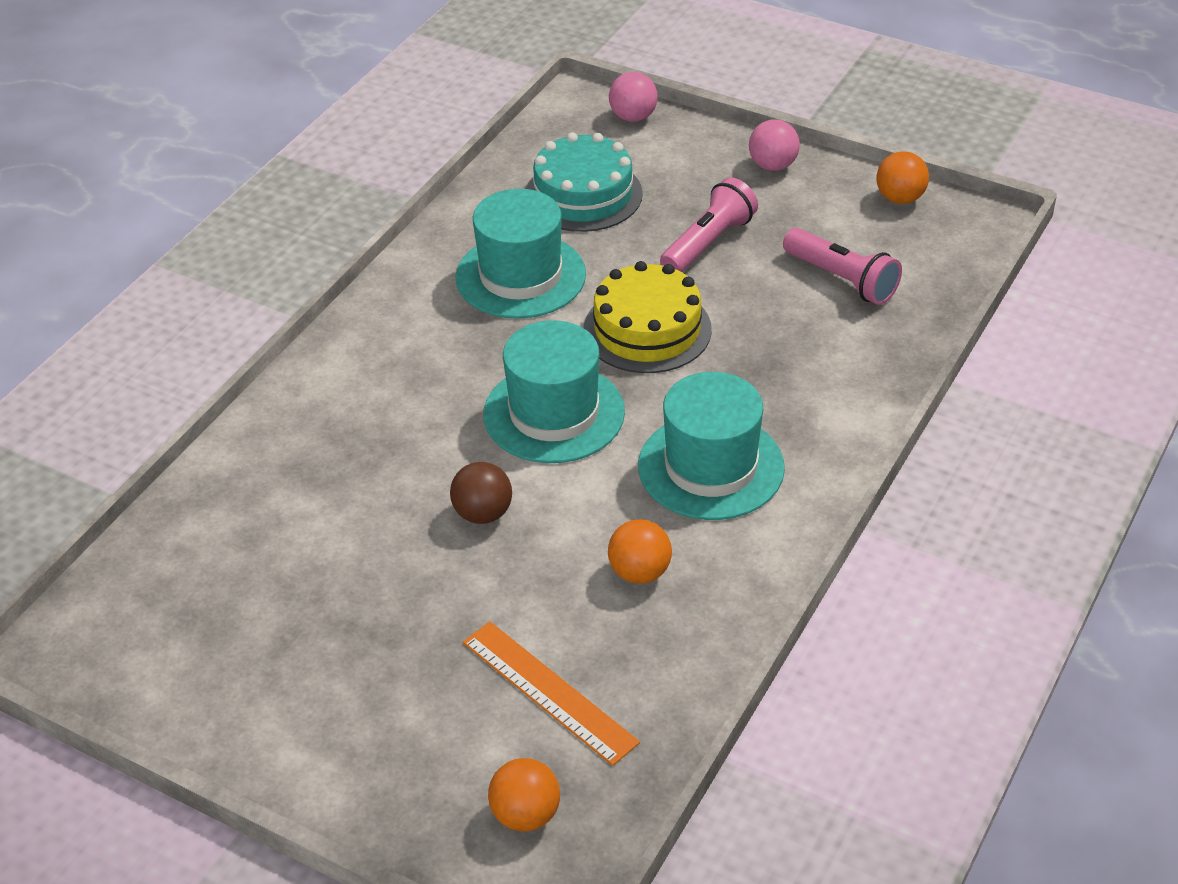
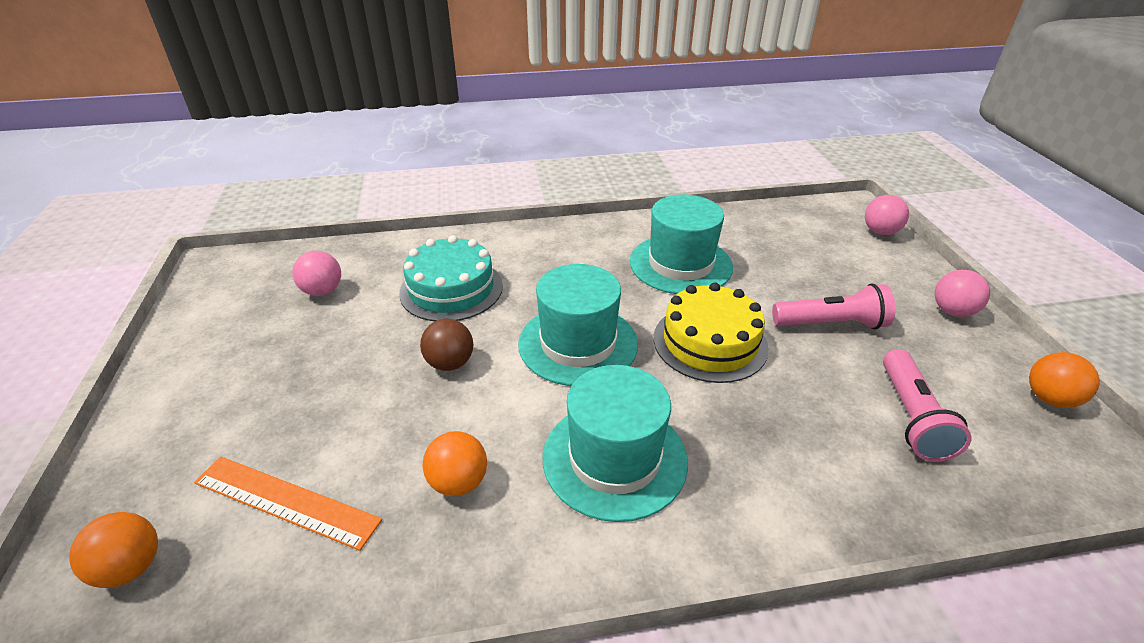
camera: 50 degrees right, 5 degrees down
(239, 565) = (322, 291): none -> pink ball
(549, 692) = (286, 501): orange ruler -> orange ruler turned 75 degrees counterclockwise
(583, 195) = (784, 250): turquoise cake -> turquoise cake (451, 289)

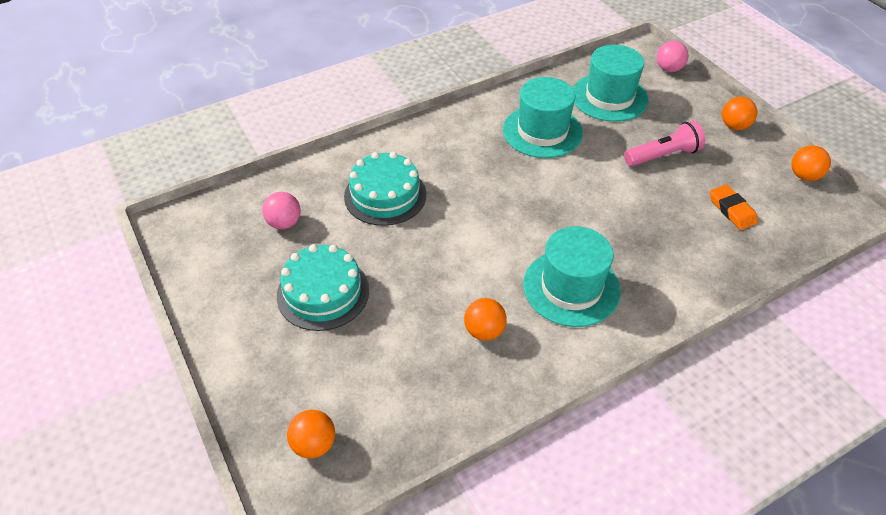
camera: 20 degrees left, 10 degrees up
(286, 501) = (382, 376): orange ruler -> none
(302, 375) = (323, 292): none -> turquoise cake
(450, 363) = (424, 254): brown ball -> none
(578, 344) = (504, 215): turquoise hat -> turquoise hat (609, 97)
(710, 342) = (591, 190): yellow cake -> none
(911, 417) = (732, 210): pink flashlight -> orange eraser
(952, 311) = (734, 126): pink ball -> orange ball

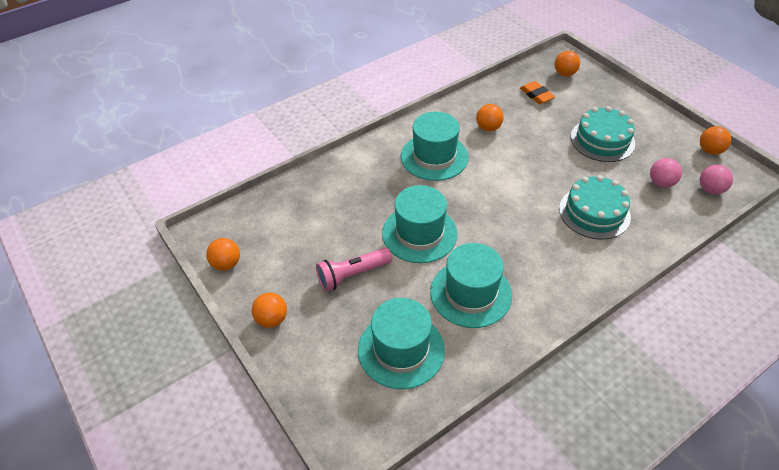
camera: 175 degrees right, 0 degrees up
(187, 261) = (710, 151): none -> orange ball
(592, 189) = (419, 233): none -> turquoise hat
(668, 69) = (325, 408): pink ball -> pink ball (710, 190)
(732, 210) = (303, 225): orange eraser -> orange eraser (536, 95)

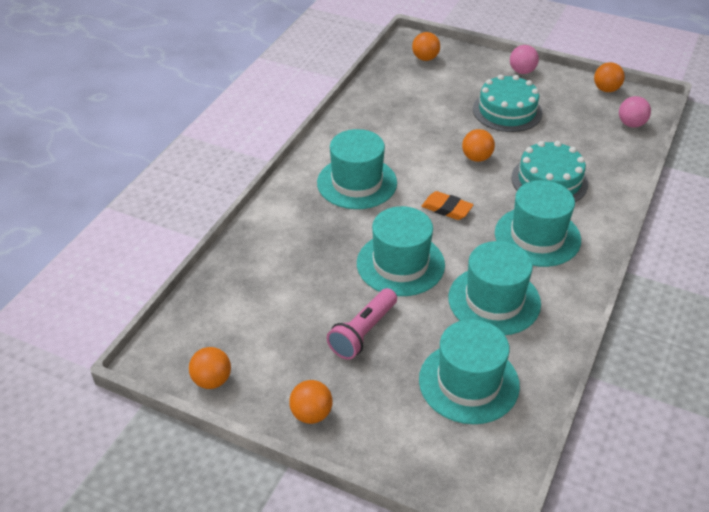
camera: 30 degrees left, 5 degrees down
(488, 128) = (390, 135): orange ball -> orange ball (476, 158)
(536, 95) = (413, 87): orange eraser -> orange eraser (446, 209)
(547, 255) = (537, 236): none -> turquoise hat
(661, 183) = (586, 133): pink ball -> pink ball (522, 71)

